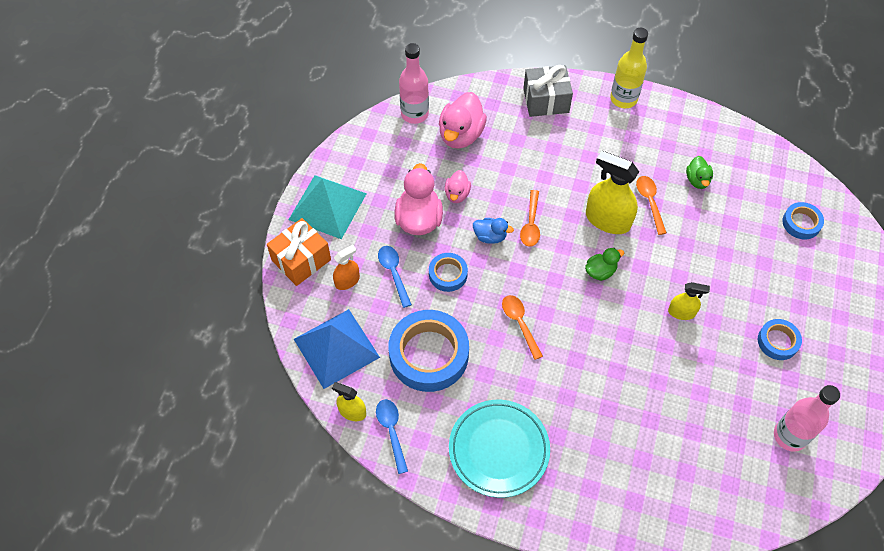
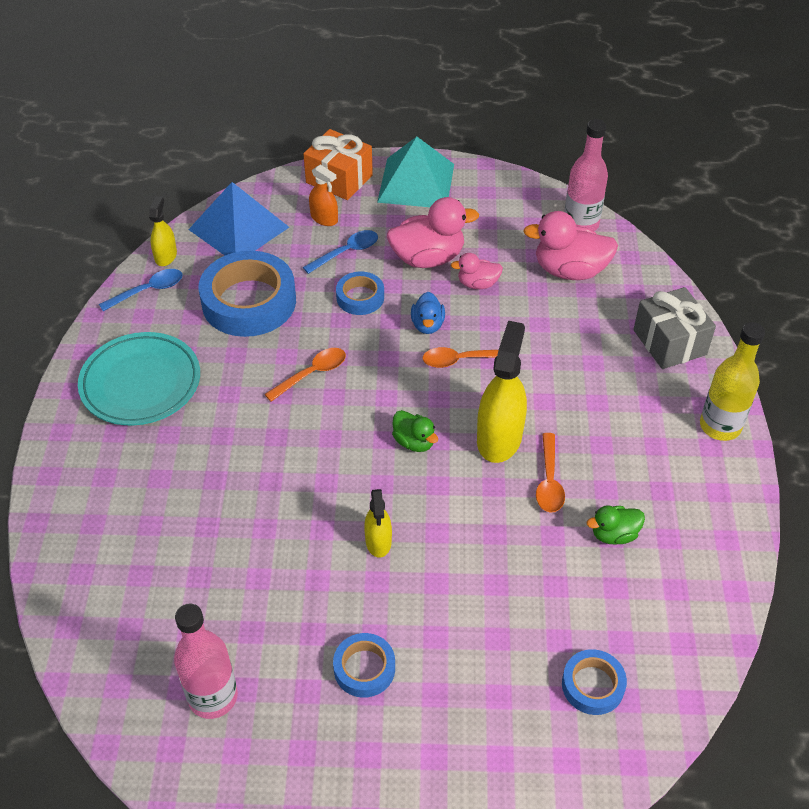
camera: 75 degrees right, 10 degrees down
(649, 202) = (549, 481): orange spoon -> orange spoon turned 120 degrees clockwise

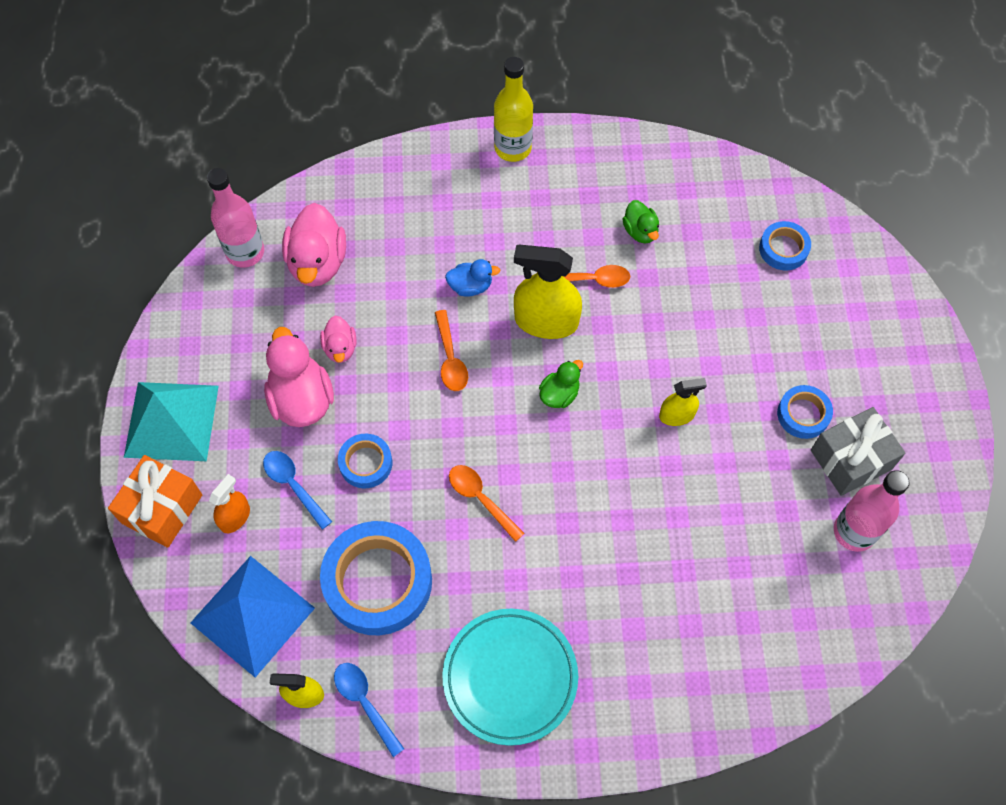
camera: 95 degrees left, 15 degrees up
(427, 325) = (403, 393): blue duck -> blue duck (470, 286)
(669, 342) = (413, 180): grey gift -> grey gift (850, 459)

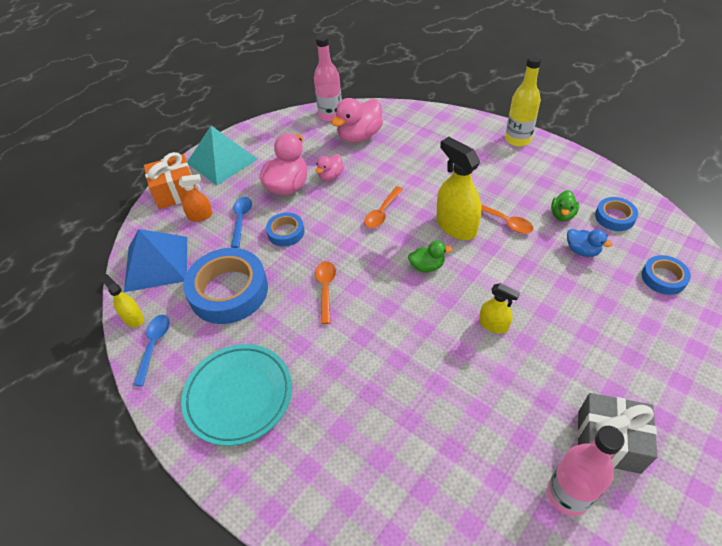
camera: 45 degrees right, 15 degrees down
(470, 286) = (428, 187): blue duck -> blue duck (582, 251)
(803, 414) = (592, 385): blue tape -> blue tape (614, 217)

